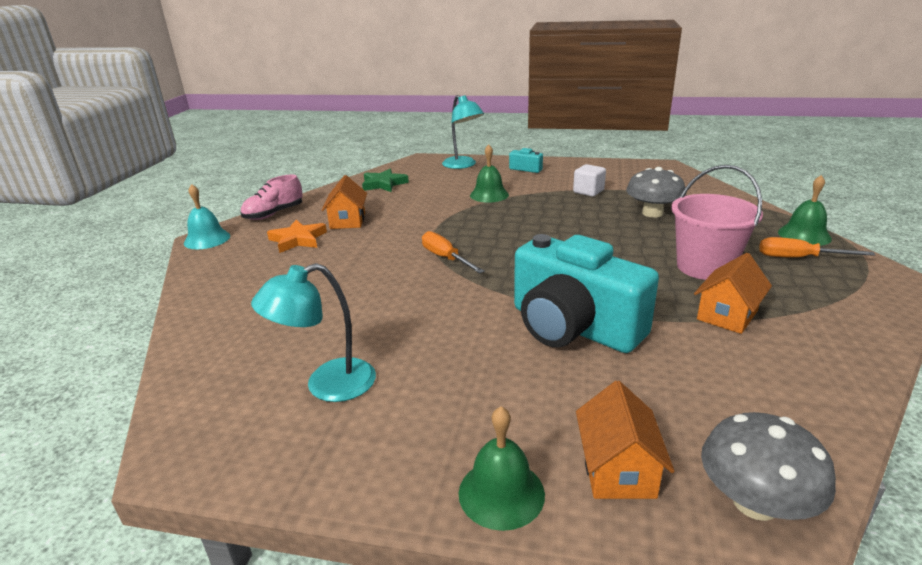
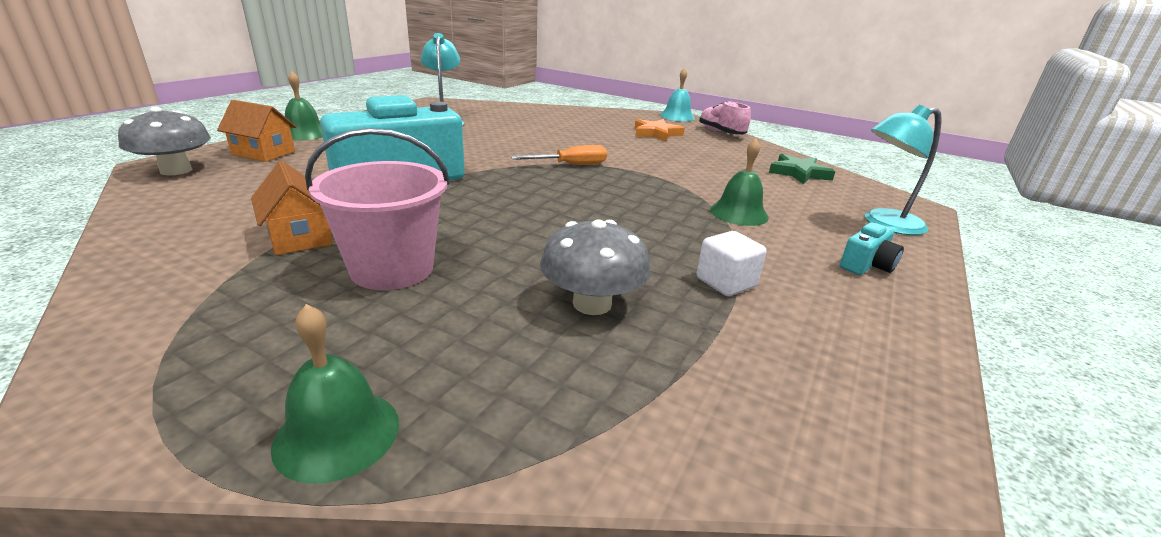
camera: 105 degrees right, 0 degrees up
(348, 221) = (689, 149): orange house -> none
(799, 258) = (295, 361): orange screwdriver -> none

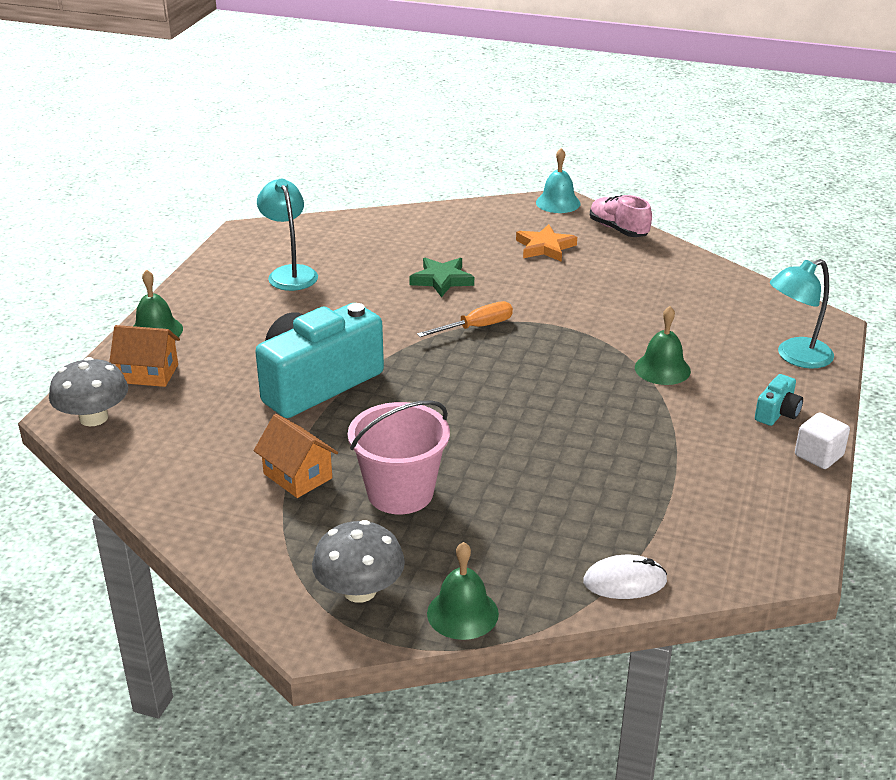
camera: 10 degrees left, 5 degrees up
(592, 303) = (571, 494): grey mushroom -> grey mushroom (359, 590)
(619, 432) = (625, 581): none -> white mouse
(726, 282) = (666, 454): white cube -> white cube (818, 455)
(798, 173) = (713, 293): green star -> green star (442, 280)

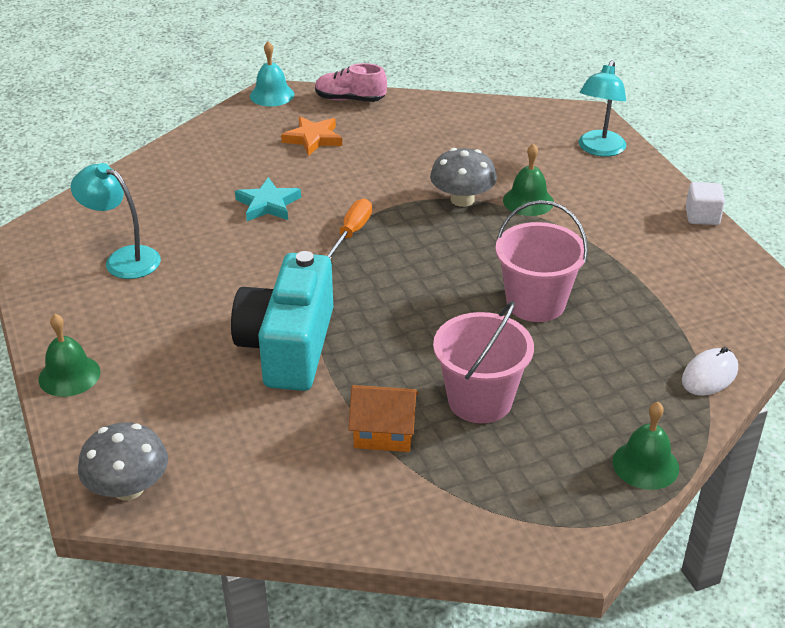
camera: 40 degrees left, 5 degrees up
(148, 374) = (122, 418): orange house -> none
(359, 590) = (556, 494): grey mushroom -> grey mushroom (462, 199)
(442, 280) = (268, 204): green star -> turquoise star
(551, 448) = (536, 303): none -> pink bucket
(777, 413) = (640, 198): turquoise camera -> none

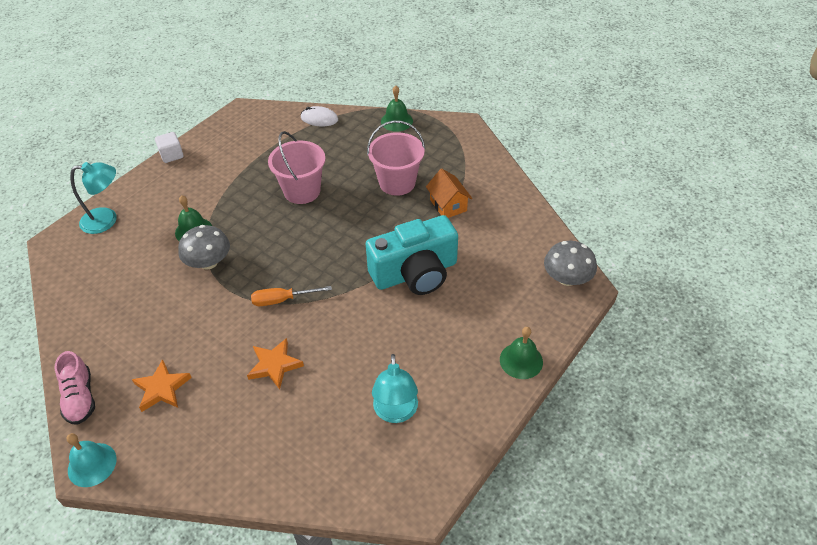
camera: 120 degrees left, 10 degrees up
(268, 204) = (274, 365): turquoise star -> orange star

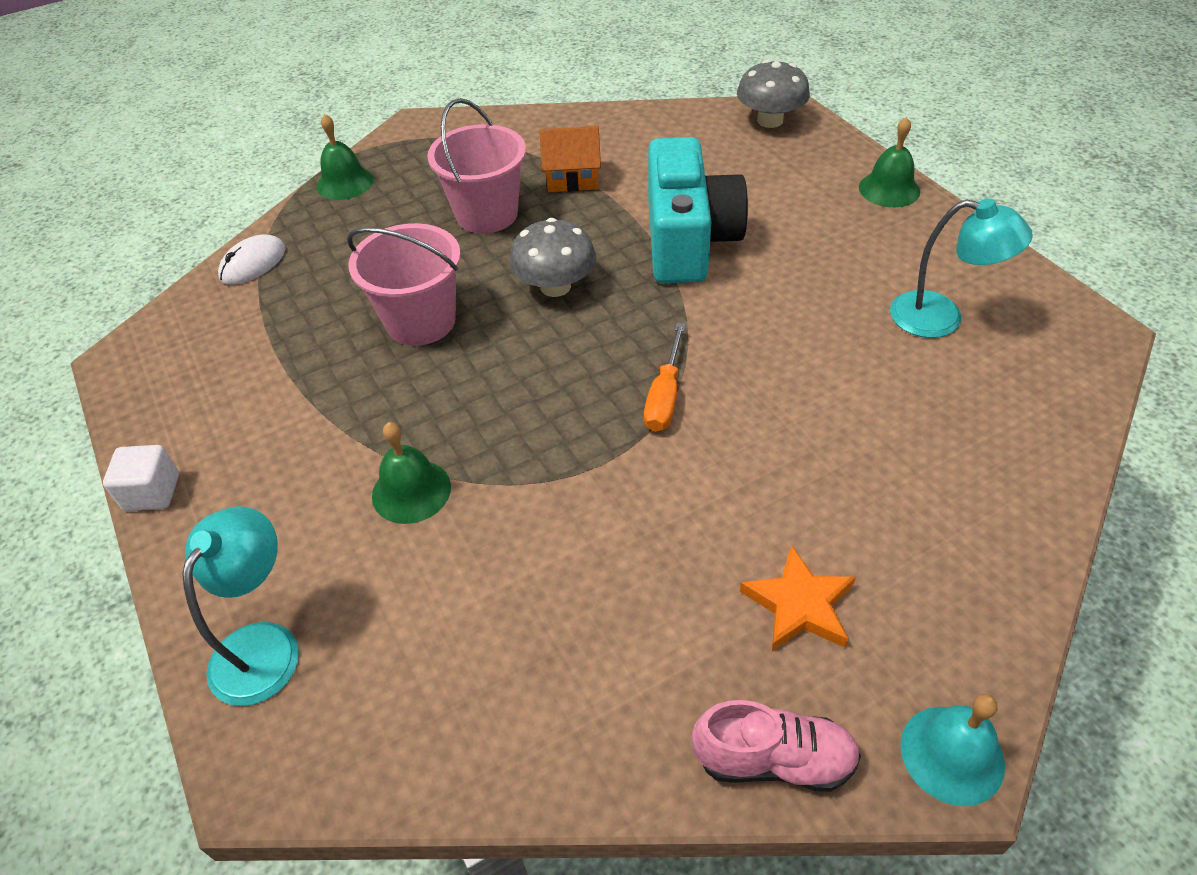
camera: 65 degrees left, 0 degrees up
(208, 262) = (513, 481): grey mushroom -> grey mushroom (555, 286)
(274, 365) = (804, 433): orange star -> none

